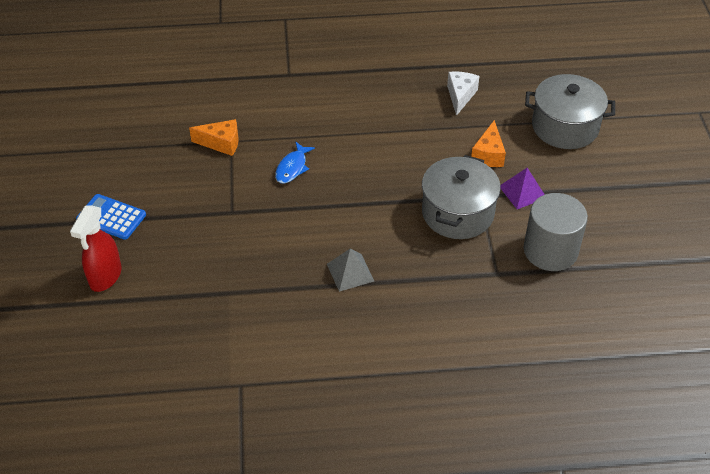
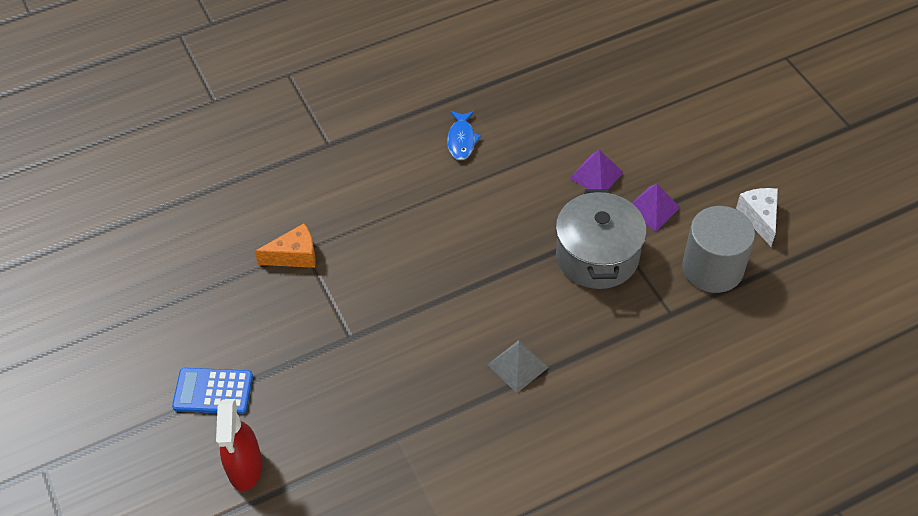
camera: 20 degrees left, 5 degrees up
(292, 167) = (391, 260): blue fish -> blue fish (461, 140)
(460, 96) = (532, 113): white cheese -> white cheese (759, 218)
(488, 154) = (596, 175): orange cheese -> purple pyramid
(565, 127) = (659, 117): grey pot -> none

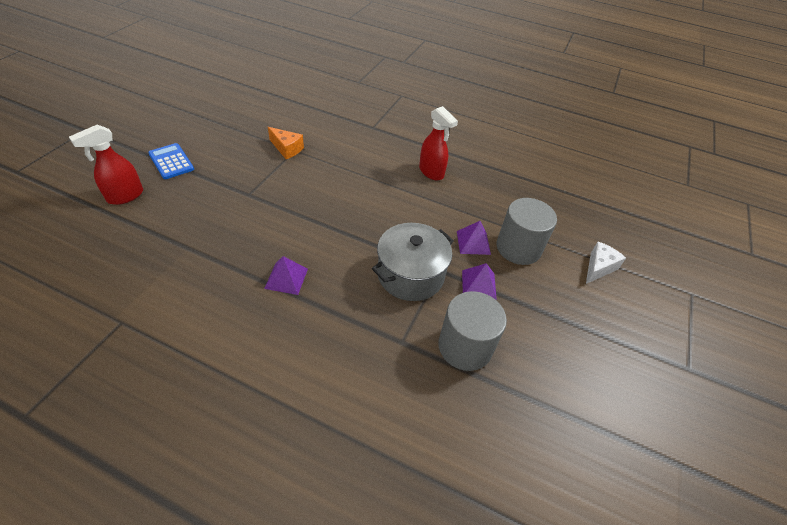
camera: 45 degrees right, 5 degrees down
(461, 140) = (431, 172): blue fish -> red spray bottle
(517, 366) = (286, 278): grey pyramid -> purple pyramid
(633, 143) = (518, 248): none -> grey cylinder
(759, 218) = (539, 353): white cheese -> white cheese (598, 268)

